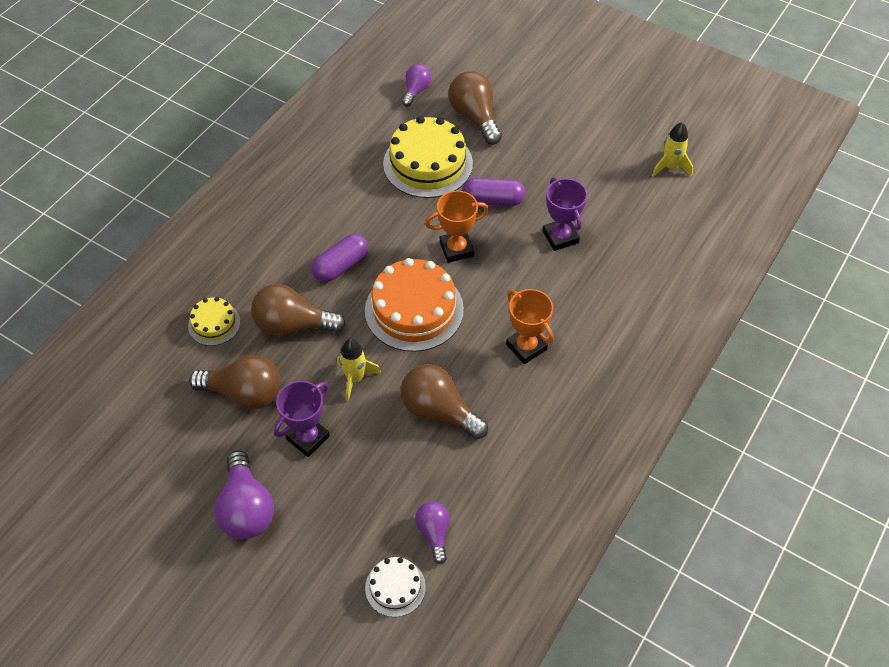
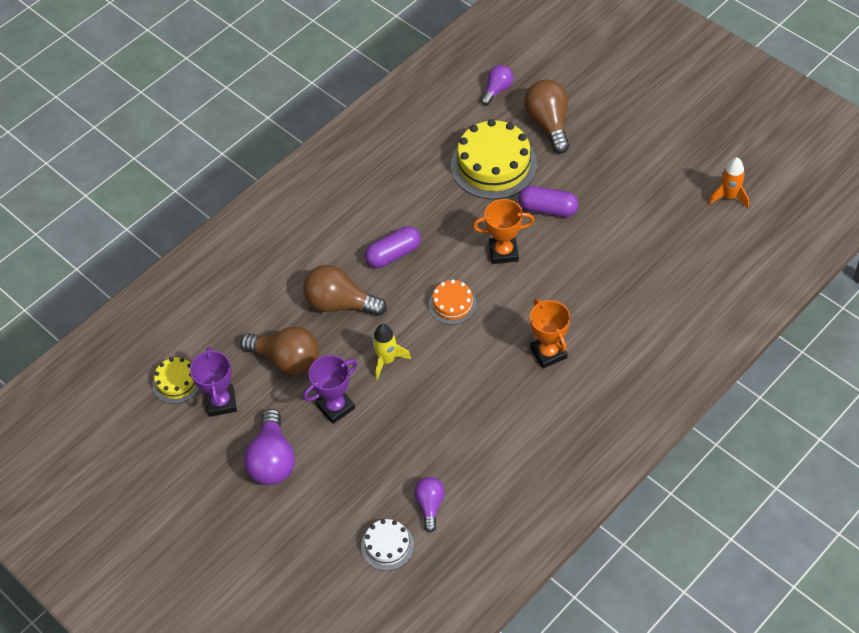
camera: 15 degrees right, 0 degrees up
(214, 324) = (270, 293): yellow cake -> yellow cake (177, 382)
(414, 310) = (452, 304): orange cake -> orange cake, size x0.52
(439, 411) = (456, 400): brown light bulb -> none
(560, 237) = (604, 253): purple trophy -> purple trophy (221, 402)
(670, 167) = (729, 197): yellow rocket -> orange rocket

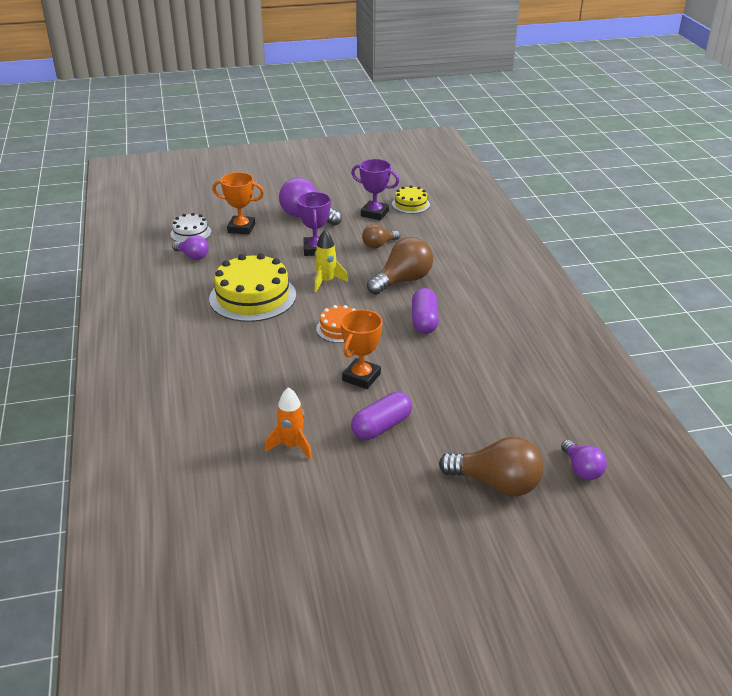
camera: 120 degrees right, 20 degrees down
(287, 360) = (379, 245): brown light bulb -> brown light bulb, size x0.59
(494, 165) = (472, 418): yellow cake -> yellow cake (252, 297)
(548, 353) = (234, 354): orange trophy -> orange trophy (241, 228)
(729, 197) = (251, 572): orange rocket -> orange rocket (292, 446)

